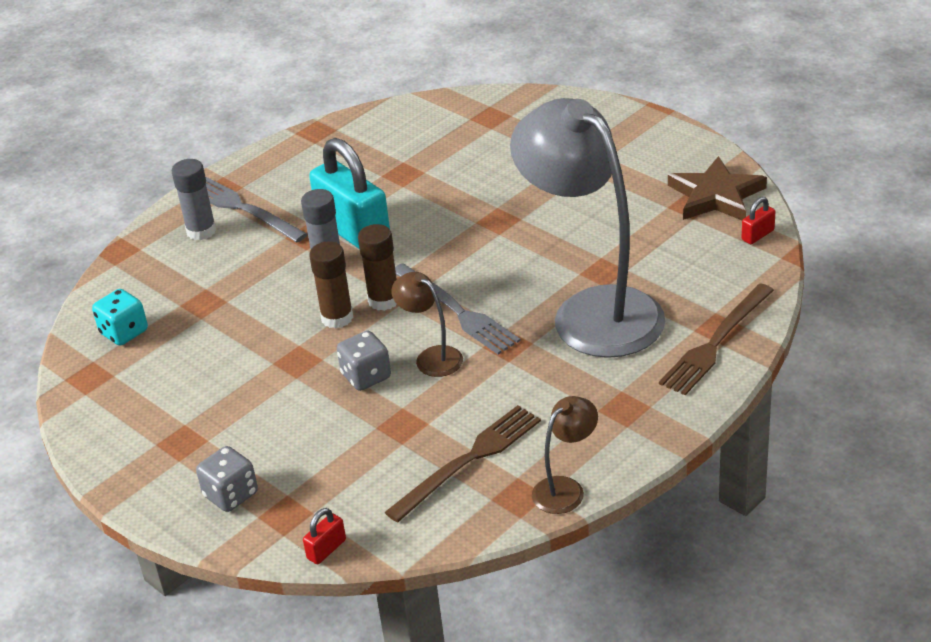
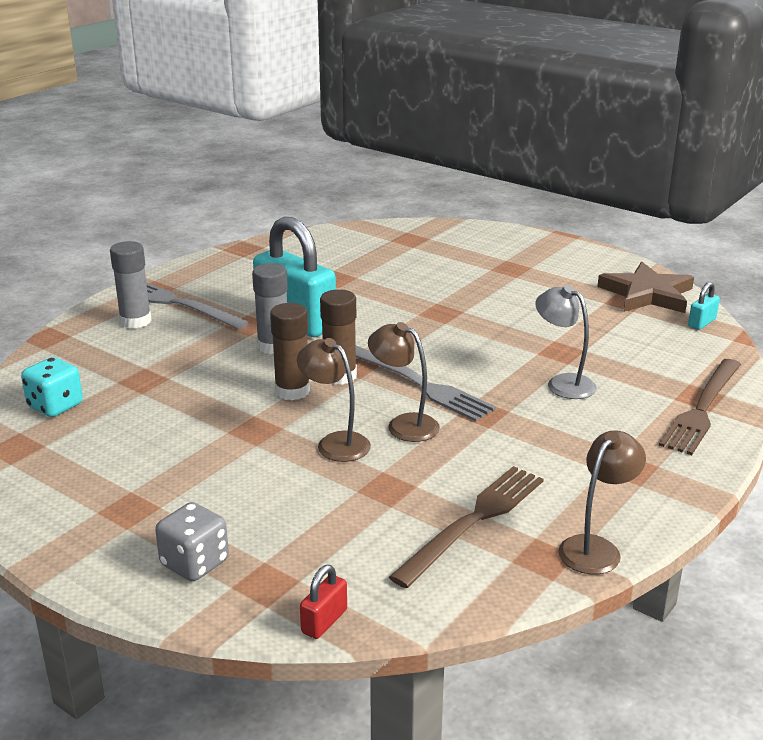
camera: 10 degrees left, 10 degrees down
(366, 376) = (335, 442): grey dice -> brown lamp
(592, 311) = (563, 383): grey lamp -> grey lamp, size x0.42
(758, 235) = (702, 323): red padlock -> turquoise padlock

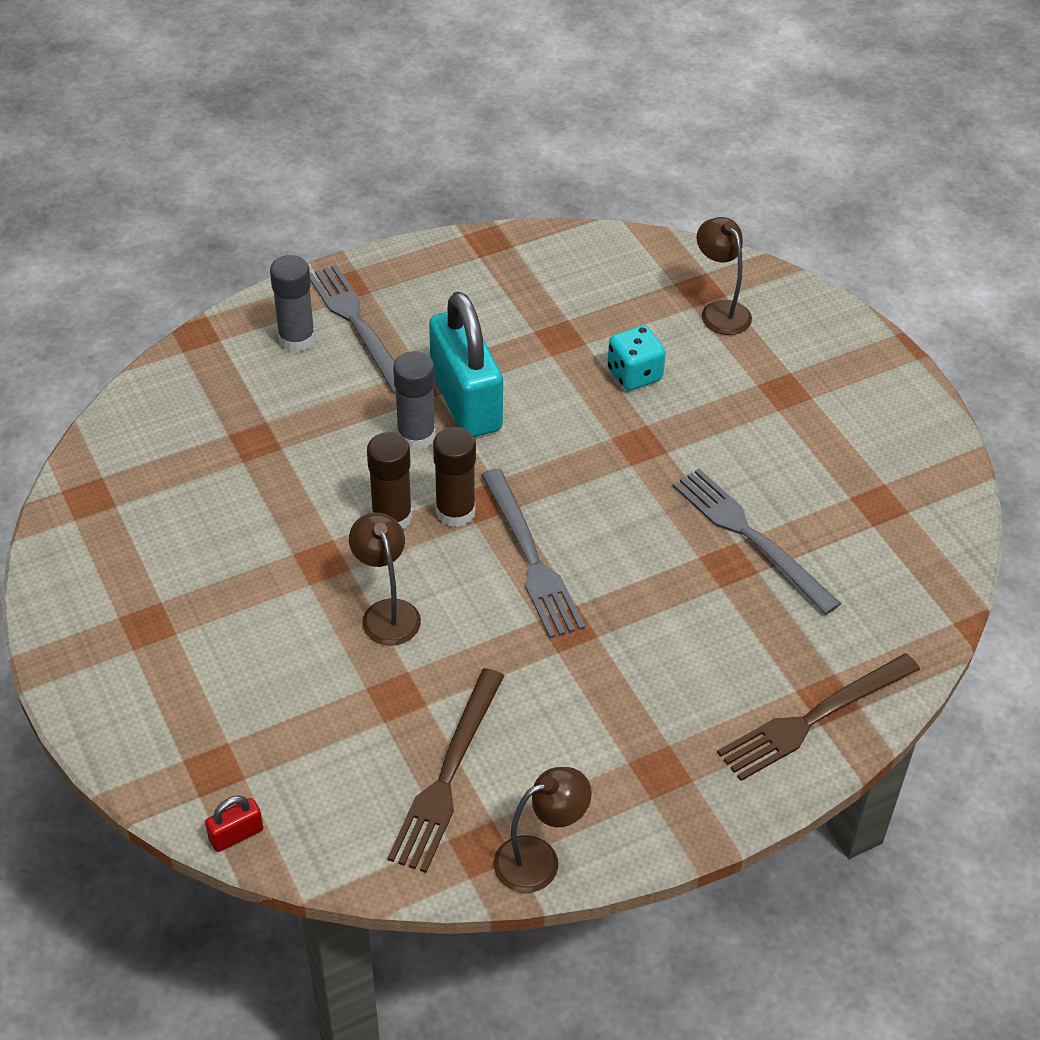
camera: 25 degrees right, 20 degrees up
(55, 406) = (152, 450): turquoise dice -> turquoise dice (634, 374)
(195, 563) = (167, 718): grey dice -> none
(404, 424) = (472, 613): brown lamp -> brown lamp (720, 311)
(473, 521) = (448, 775): brown fork -> brown fork turned 135 degrees clockwise
(561, 335) = (750, 537): none -> grey fork
(563, 383) = (689, 617): grey lamp -> none
(647, 294) = (916, 502): brown star -> none
(702, 323) = (940, 579): turquoise padlock -> none

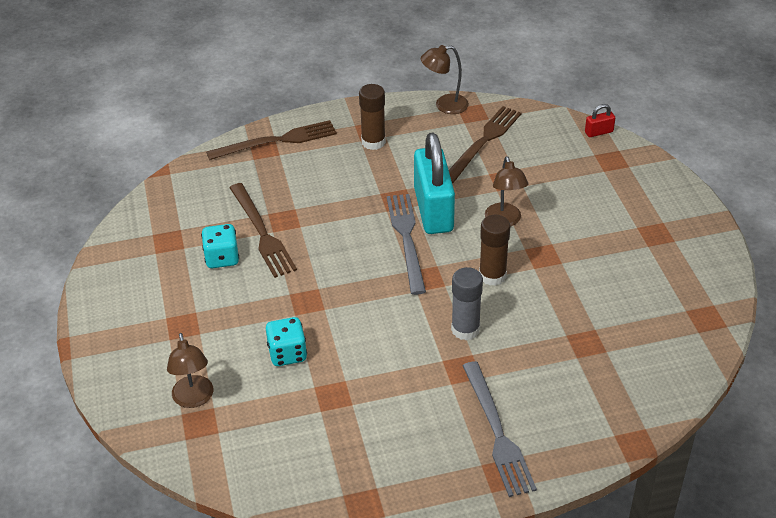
camera: 165 degrees left, 5 degrees down
(297, 339) = (549, 425): grey glue stick -> none
(455, 512) = (449, 273): brown glue stick -> brown glue stick (373, 142)
(466, 401) = (422, 351): turquoise padlock -> turquoise padlock (433, 210)
(750, 537) = (262, 233): grey fork -> brown fork
(786, 488) = (222, 258): none -> turquoise dice

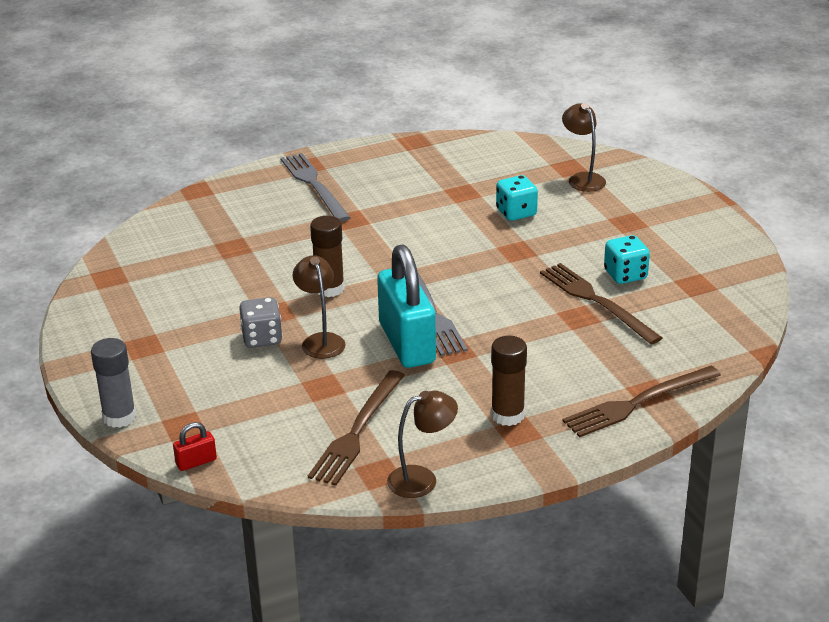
camera: 170 degrees right, 10 degrees down
(465, 329) = (351, 245): grey glue stick -> grey glue stick (119, 417)
(554, 229) = (262, 338): none -> grey dice

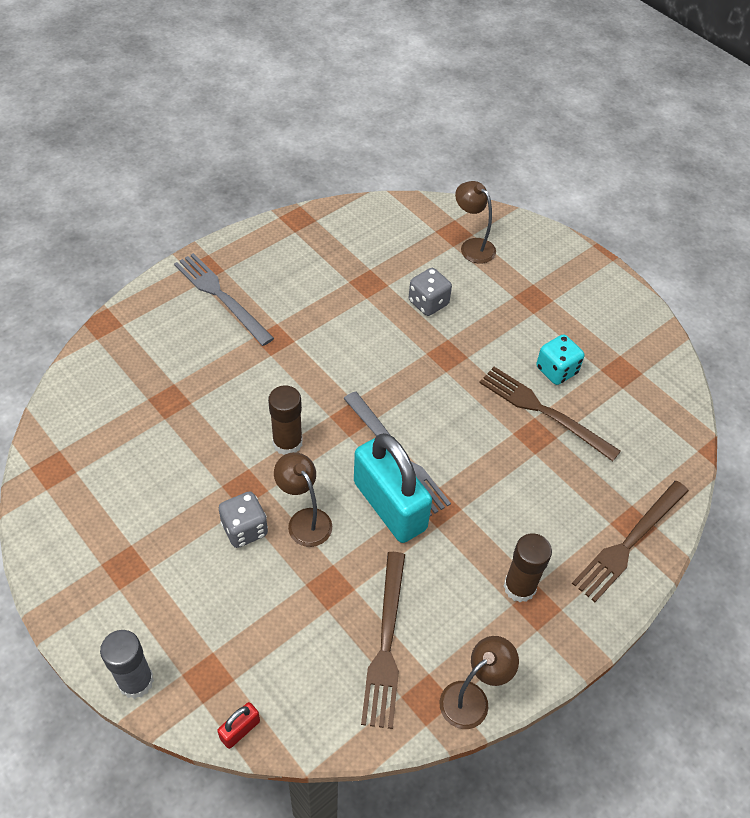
camera: 20 degrees left, 20 degrees up
(516, 213) = (428, 303): turquoise dice -> grey dice

